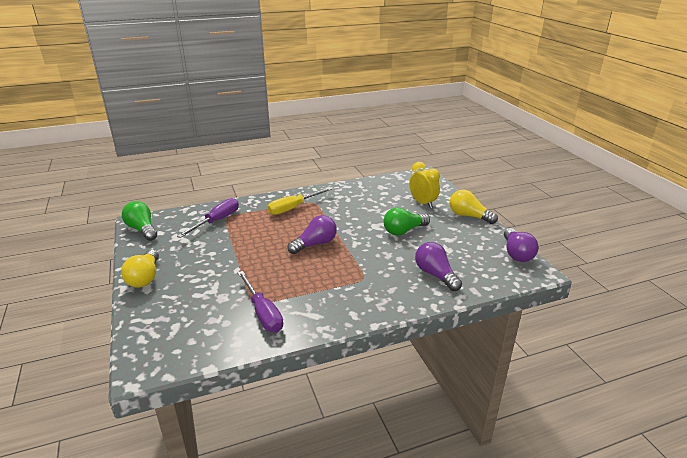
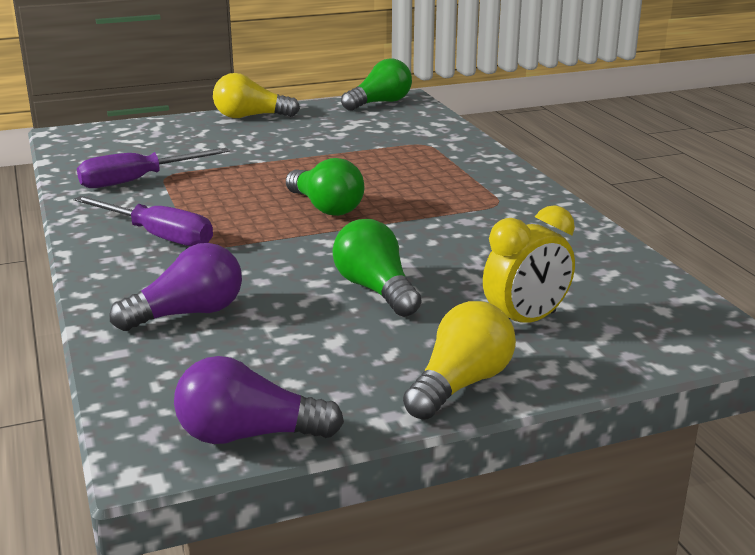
camera: 90 degrees right, 5 degrees down
(217, 221) = (410, 139): purple screwdriver -> purple screwdriver (158, 236)
(293, 208) = (468, 187): yellow screwdriver -> none
(315, 244) = (326, 207): purple light bulb -> green light bulb

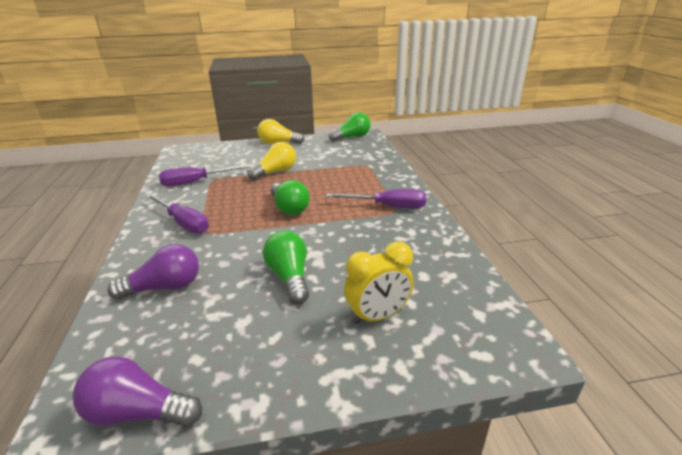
camera: 10 degrees right, 5 degrees up
(460, 384) = (309, 376): yellow light bulb -> yellow light bulb (275, 172)
(486, 198) = (388, 207): none -> purple screwdriver

